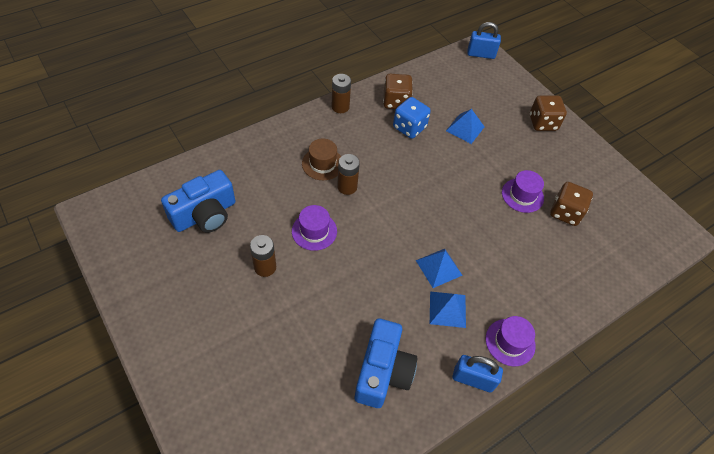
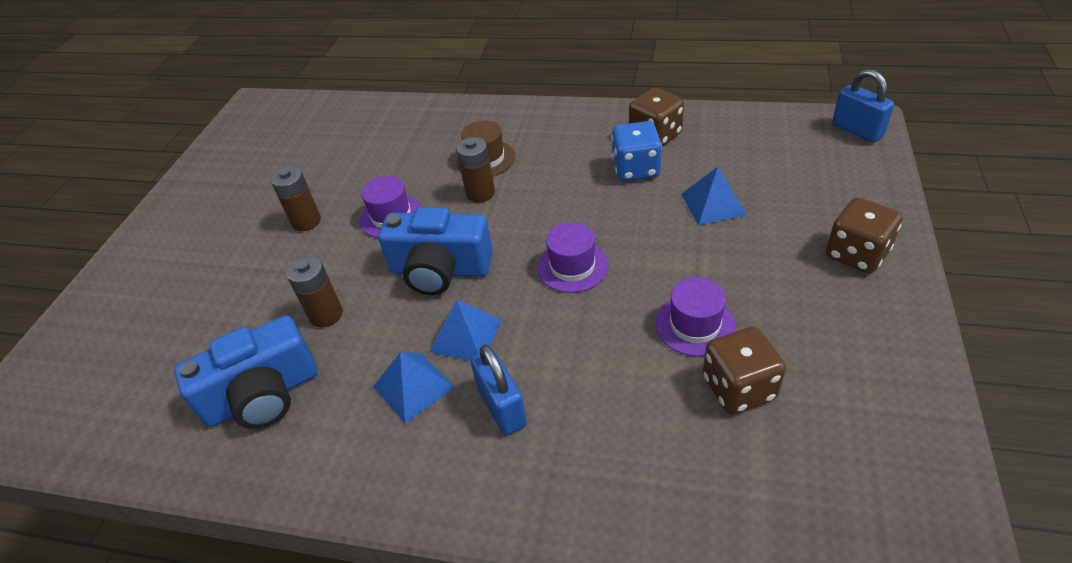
camera: 55 degrees right, 10 degrees down
(205, 214) = (324, 149): blue camera -> blue camera (440, 270)
(340, 107) = (579, 114): brown battery -> brown battery (326, 315)
(473, 379) = (332, 487): blue padlock -> blue padlock (502, 407)
(510, 342) = (432, 485): purple hat -> purple hat (572, 266)

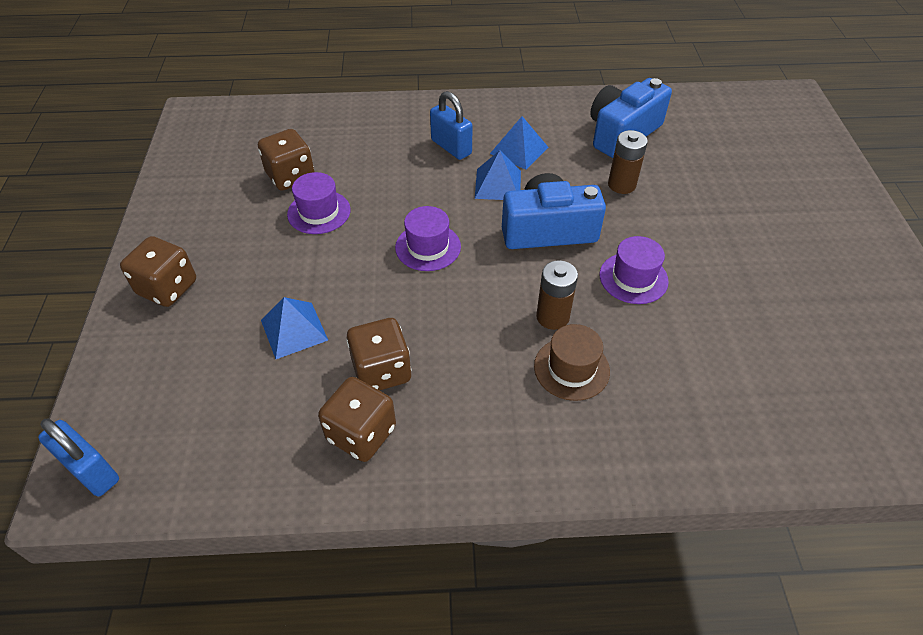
camera: 160 degrees right, 5 degrees up
(306, 221) = (719, 262): brown battery -> none
(636, 169) = (381, 371): blue dice -> brown dice

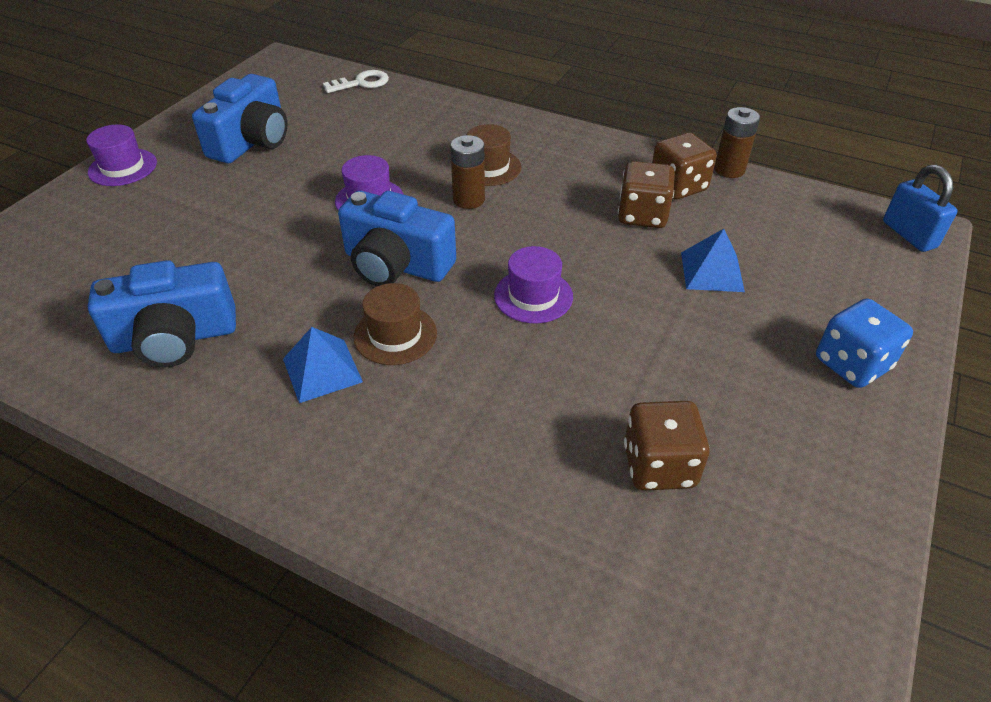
camera: 150 degrees left, 5 degrees down
(167, 288) = (852, 364): brown dice -> blue dice
(319, 212) = (639, 389): purple hat -> purple hat (122, 167)
(451, 147) = (402, 415): blue padlock -> none
(498, 184) = (395, 335): blue pyramid -> brown hat
(621, 185) = (266, 278): brown battery -> brown battery (729, 170)
(816, 296) = (252, 141): none -> blue camera
(852, 448) = (361, 83): none -> white key

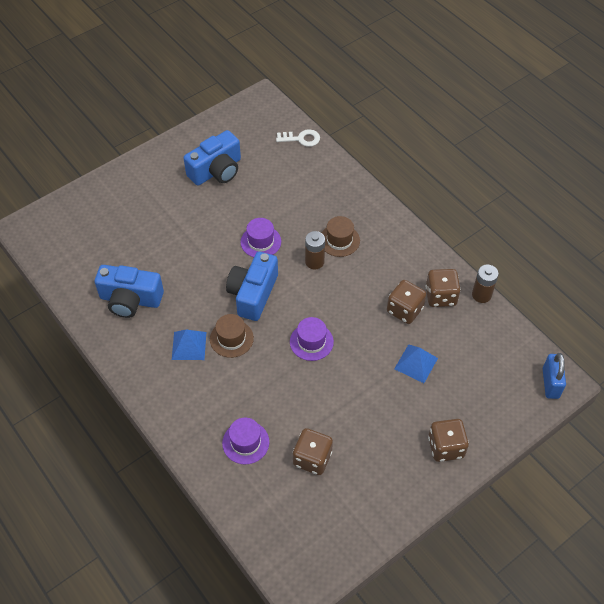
camera: 25 degrees right, 10 degrees up
(122, 167) = (141, 168): purple hat -> purple hat (245, 442)
(396, 264) = (253, 294): blue camera -> blue camera turned 60 degrees clockwise
(852, 364) = (445, 447): blue dice -> brown dice

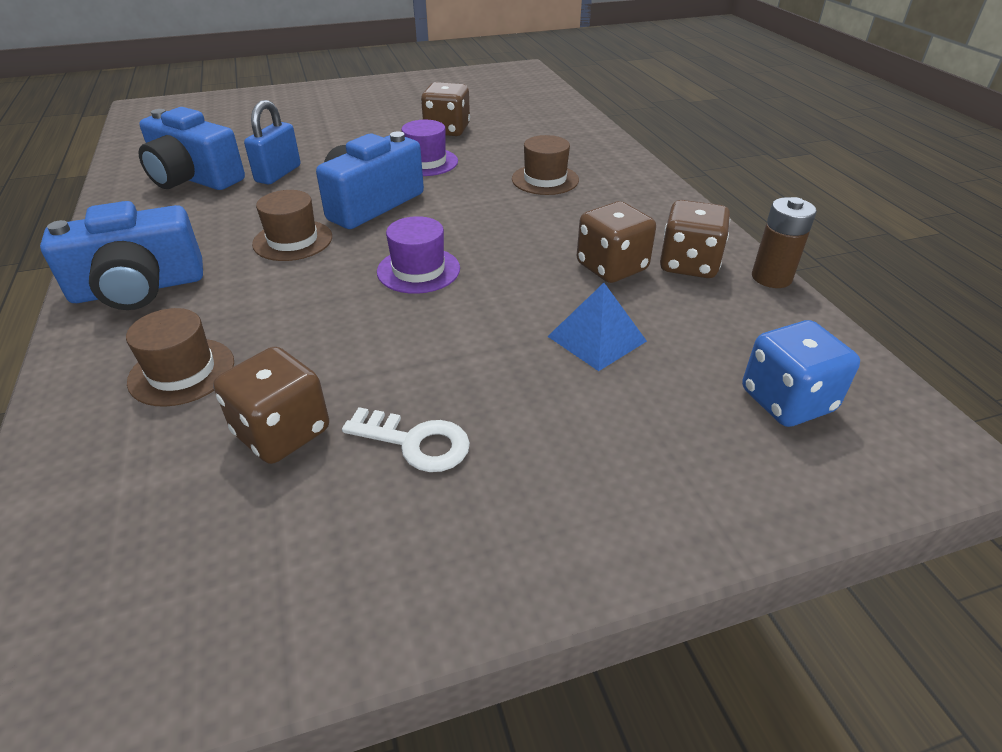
camera: 20 degrees right, 15 degrees down
(189, 345) = (221, 234): blue pyramid -> none
(216, 170) = (419, 104): blue camera -> blue camera (139, 288)
(245, 442) = (182, 372): purple hat -> brown hat
(301, 139) = (550, 98): white key -> white key (416, 442)
(314, 262) = (491, 192): brown battery -> none
(445, 447) = (595, 496): brown dice -> brown dice (447, 130)
(503, 375) = (787, 401): none -> blue dice
(550, 383) = (906, 442): blue padlock -> blue padlock (278, 174)

